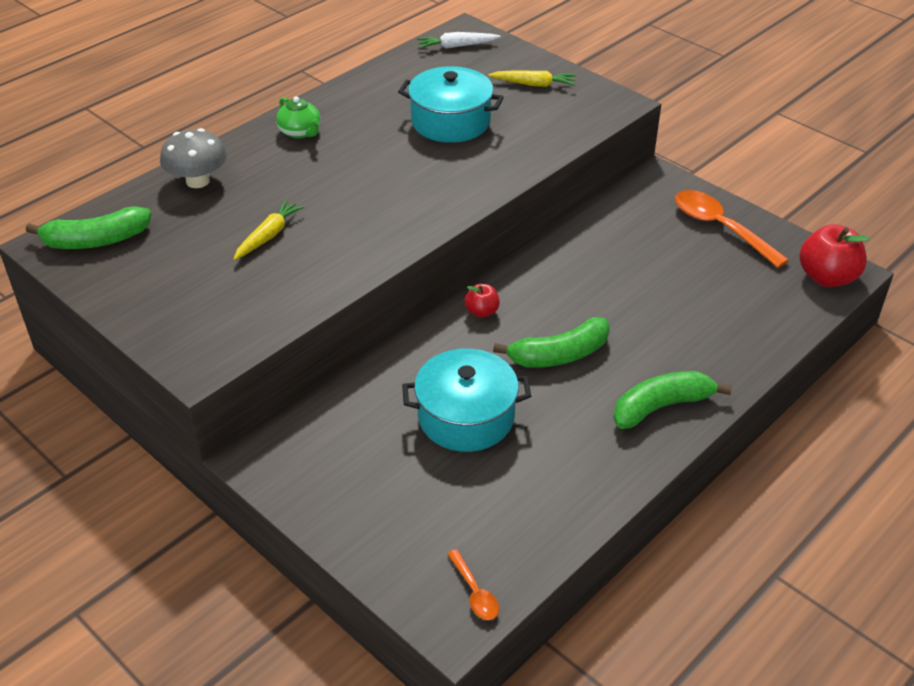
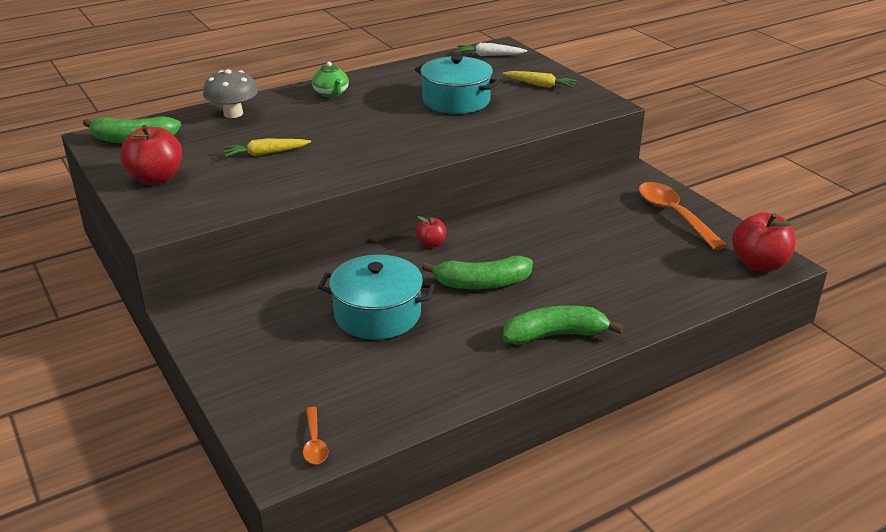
camera: 15 degrees right, 10 degrees down
(157, 295) = (156, 178): none -> red apple
(269, 236) = (265, 153): yellow carrot -> yellow carrot turned 150 degrees counterclockwise

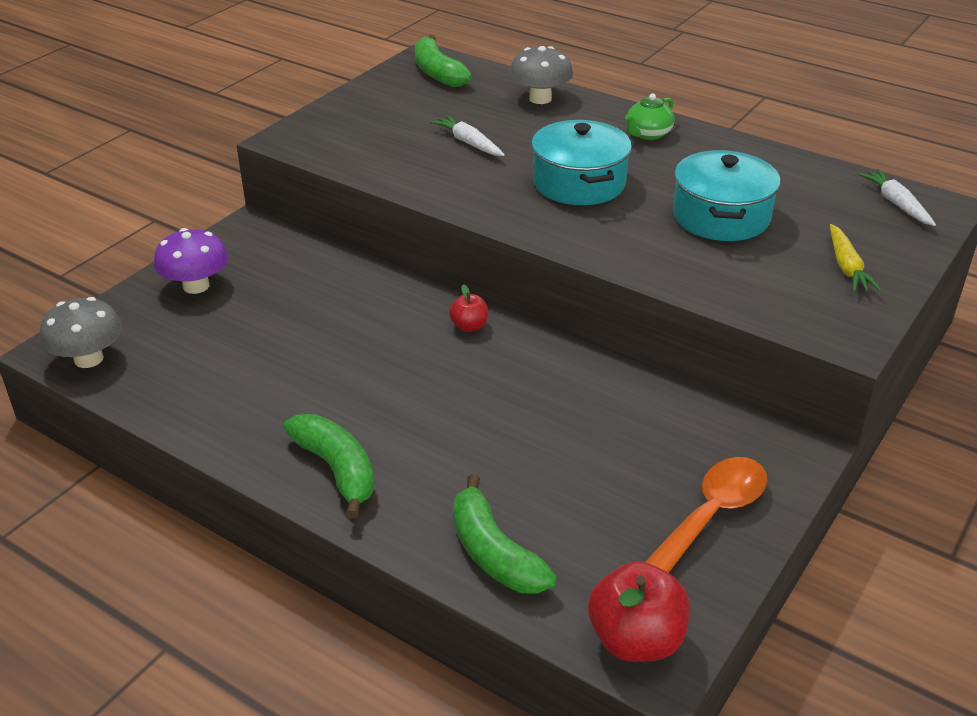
camera: 65 degrees right, 5 degrees up
(156, 178) = (372, 108): red apple -> none
(255, 360) = (196, 286): none -> purple mushroom
(265, 153) = (468, 143): yellow carrot -> white carrot
(314, 443) = (88, 359): orange spoon -> grey mushroom
(377, 314) = (308, 332): turquoise pot -> turquoise pot (579, 183)
(482, 283) = (410, 386): green banana -> green banana (494, 553)

